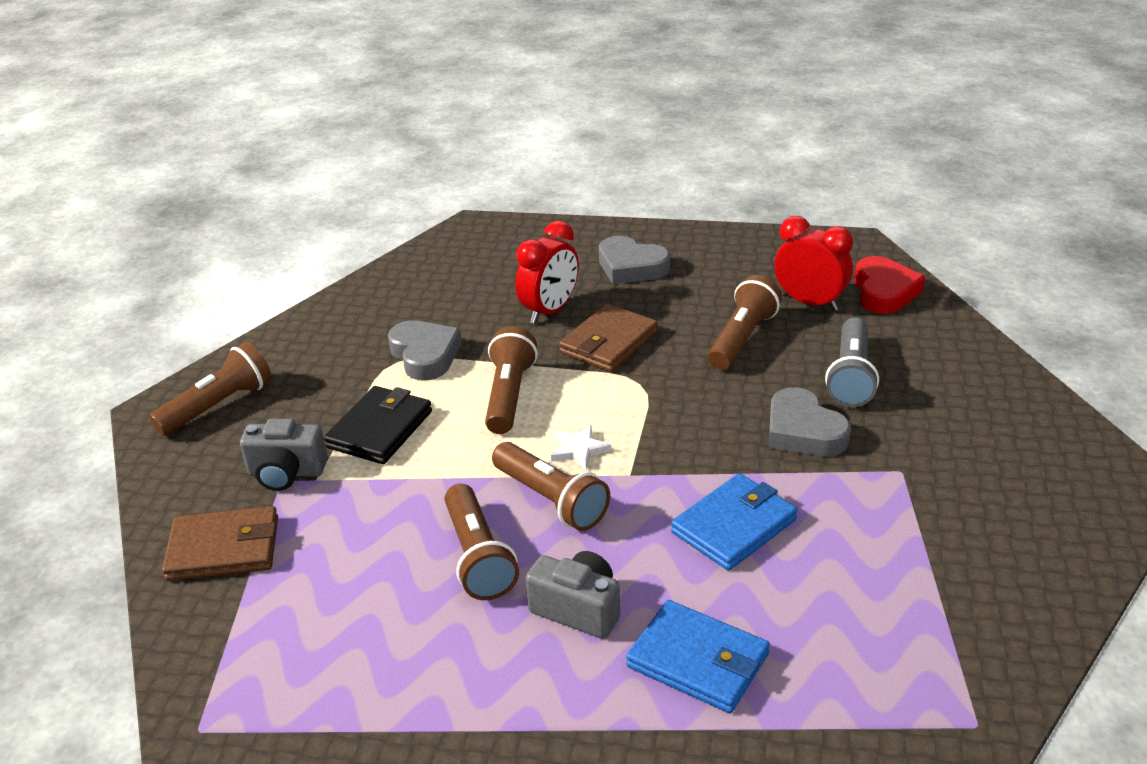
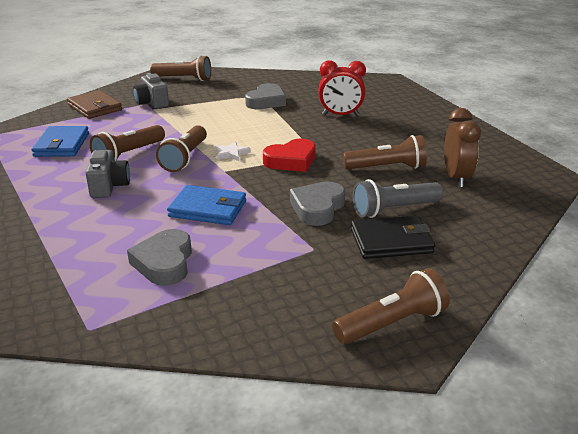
camera: 55 degrees right, 5 degrees down
(380, 429) = (200, 109): black wallet -> black wallet (391, 241)
(509, 395) = (257, 126): brown flashlight -> brown flashlight (392, 323)
(608, 342) = (332, 135): brown wallet -> none
(631, 267) = (412, 122): grey heart -> grey heart (164, 262)
(698, 660) = (91, 226): blue wallet -> blue wallet (62, 145)
(810, 303) = (456, 178): red clock -> brown clock
(884, 291) = (509, 198): red heart -> red heart (291, 161)

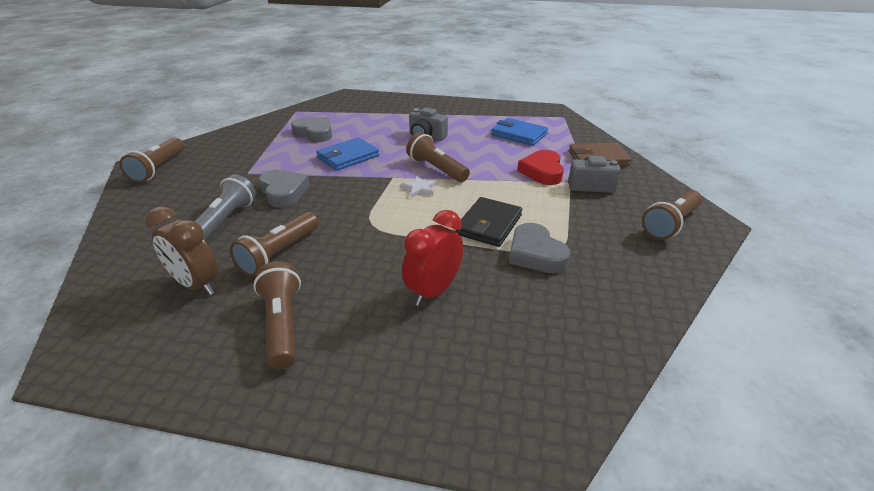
camera: 125 degrees right, 5 degrees up
(128, 154) = (471, 152): brown flashlight -> brown flashlight (283, 324)
(291, 161) = (367, 210): red heart -> red heart (542, 172)
(391, 241) = (202, 201): black wallet -> black wallet (489, 225)

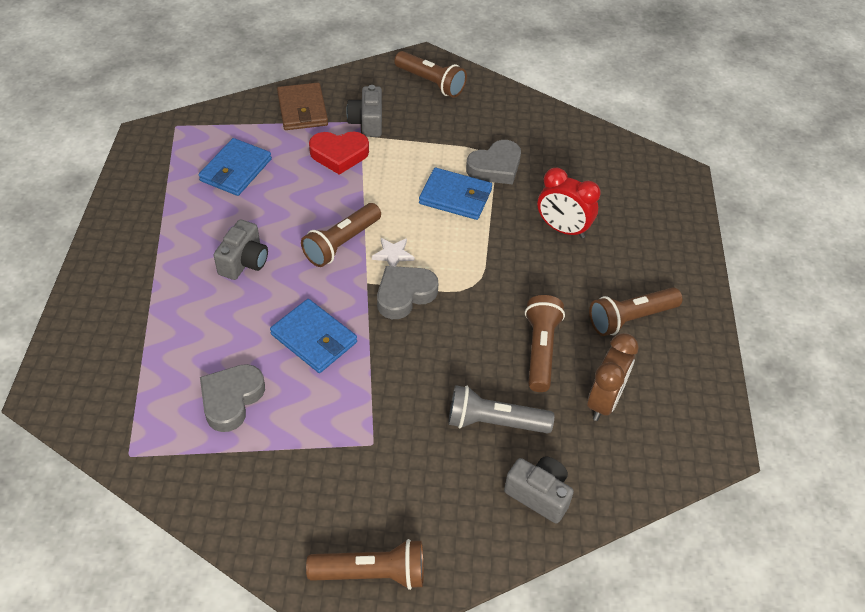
camera: 100 degrees left, 15 degrees up
(144, 235) = (539, 495): none -> grey camera
(279, 254) = (540, 350): brown flashlight -> brown flashlight turned 105 degrees counterclockwise
(283, 192) = (419, 384): grey heart -> grey heart (404, 294)
(489, 225) = (455, 197): black wallet -> blue wallet

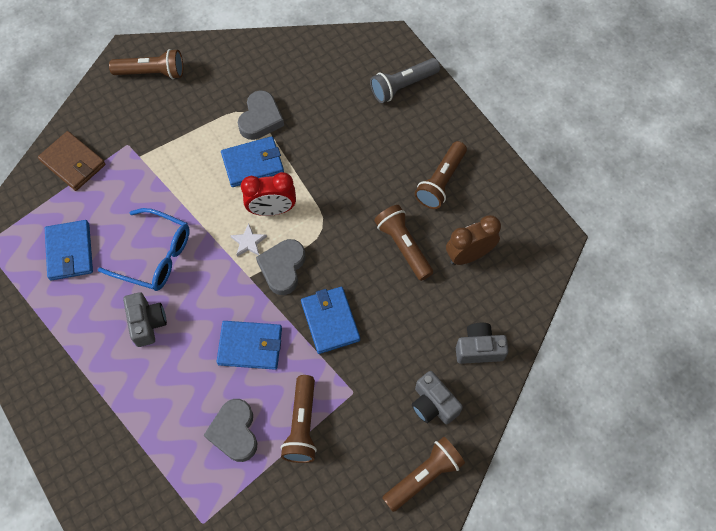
camera: 35 degrees left, 15 degrees up
(301, 215) = (155, 256): none -> blue glasses
(339, 154) = (137, 184): red heart -> none
(341, 243) = (204, 258): brown flashlight -> brown flashlight (302, 425)
(367, 122) = (134, 141): grey camera -> grey camera (433, 404)
(408, 367) = (330, 321): none -> blue wallet
(494, 422) = (415, 320): grey flashlight -> grey flashlight (403, 86)
(562, 229) = (346, 140): red clock -> red clock (272, 210)
(604, 401) = (469, 255): brown clock -> brown clock turned 105 degrees counterclockwise

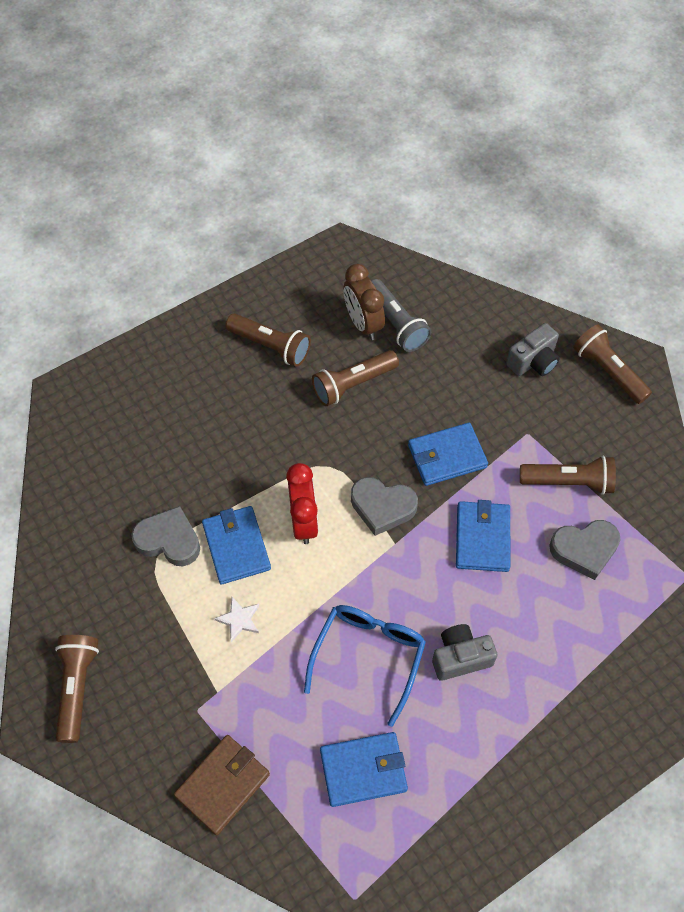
camera: 90 degrees left, 5 degrees down
(248, 242) = (348, 546): white star -> white star (239, 619)
(403, 86) = (134, 381): grey flashlight -> grey flashlight (396, 324)
(479, 349) = (470, 320): grey camera -> none

